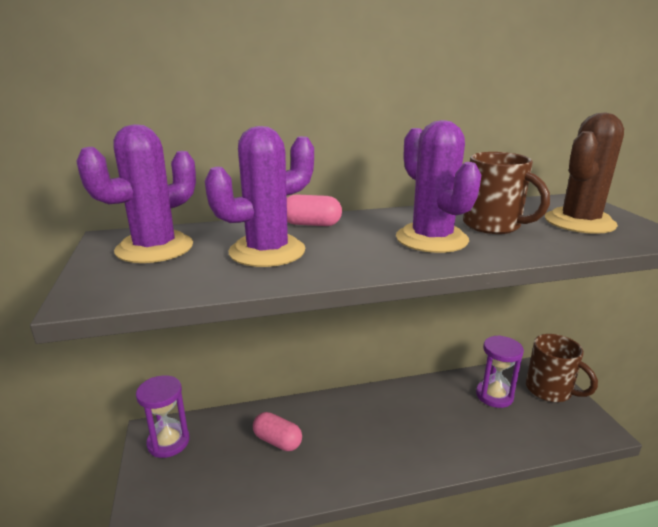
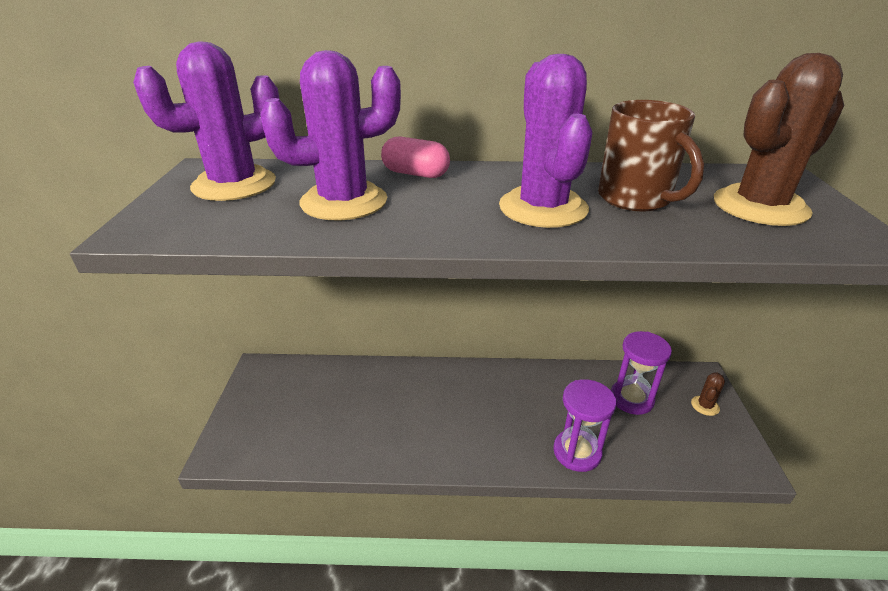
camera: 15 degrees right, 10 degrees up
(168, 442) = (270, 382): purple hourglass -> purple hourglass (577, 452)
(277, 441) = (373, 401): pink capsule -> none
(550, 390) = (705, 406): brown mug -> brown cactus

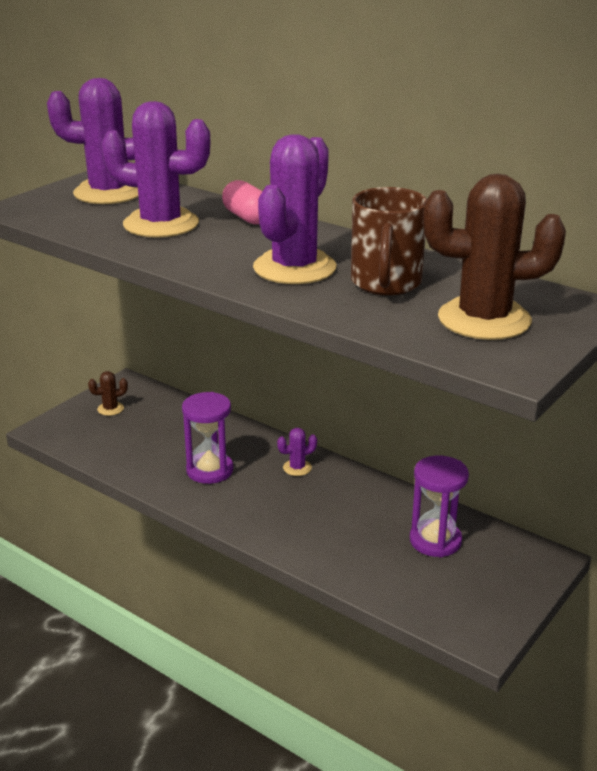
camera: 35 degrees right, 5 degrees down
(478, 384) = (297, 468): none -> purple cactus
(577, 452) = (322, 551): purple hourglass -> purple hourglass (209, 470)
(705, 406) = (509, 579): brown cactus -> brown cactus (110, 409)

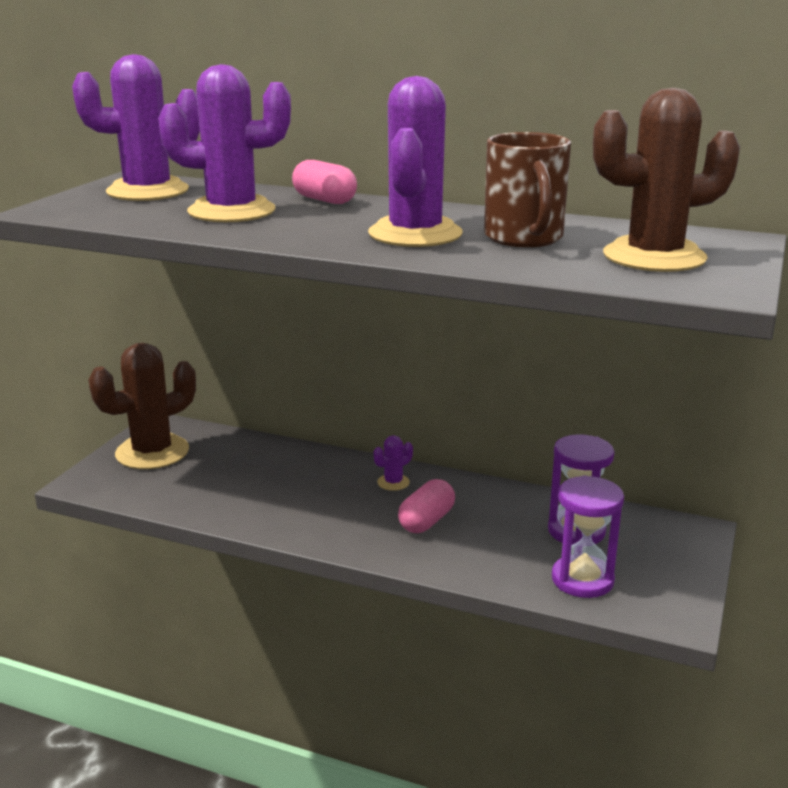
camera: 15 degrees left, 5 degrees down
(110, 409) = (152, 452): brown cactus -> brown cactus, size x2.36
(209, 470) = (297, 498): purple hourglass -> purple hourglass (582, 580)
(308, 509) = (426, 521): none -> pink capsule

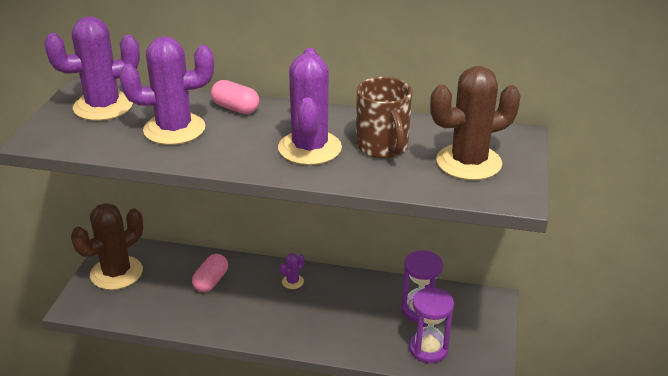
camera: 10 degrees left, 10 degrees up
(426, 521) = (321, 313): pink capsule -> pink capsule (211, 281)

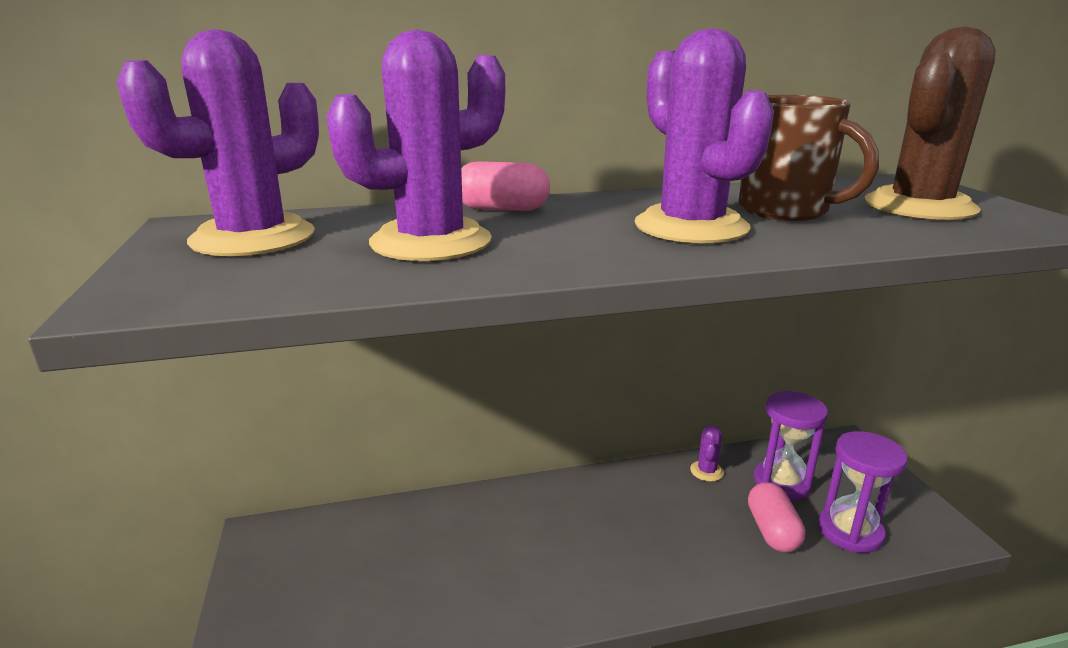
camera: 25 degrees left, 10 degrees down
(116, 273) = (288, 578): brown cactus -> none
(211, 281) = (464, 539): pink capsule -> pink capsule (772, 531)
(292, 282) = (587, 500): purple cactus -> purple cactus (706, 471)

